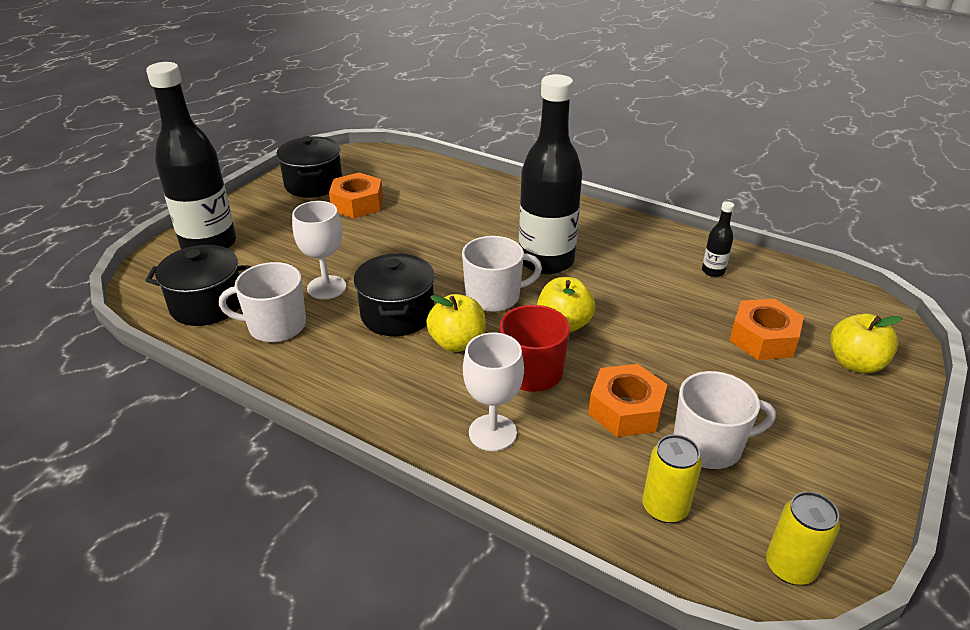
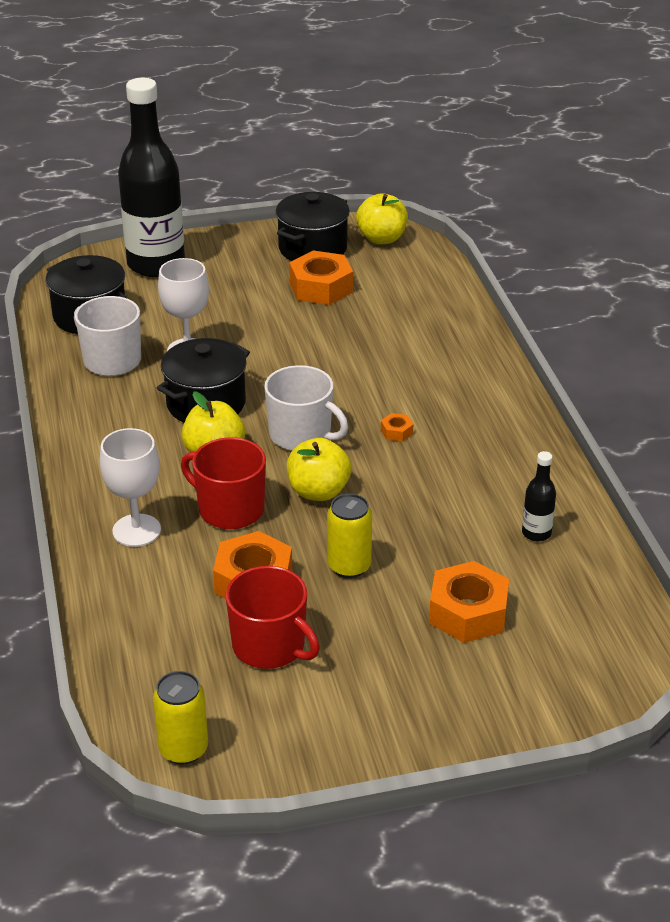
camera: 45 degrees right, 0 degrees up
(546, 261) = (396, 432): black bottle -> orange nut
(665, 507) = (167, 656): yellow can -> yellow can (349, 566)
(709, 445) = (270, 646): white mug -> red mug
(855, 363) = (512, 685): yellow apple -> yellow apple (381, 239)

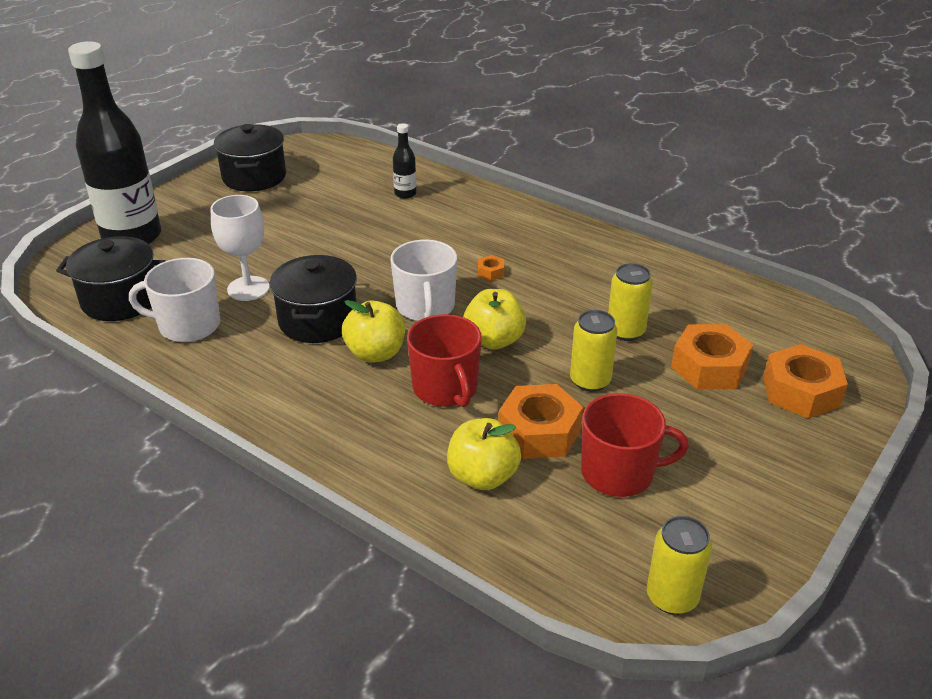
camera: 40 degrees left, 0 degrees up
(136, 530) = (393, 446): white goblet -> none
(229, 509) = (446, 388): red mug -> red mug turned 105 degrees counterclockwise
(301, 435) = (425, 307): white mug -> white mug turned 90 degrees clockwise
(321, 287) = (298, 200): orange nut -> orange nut (801, 391)
(381, 239) = (299, 151): yellow apple -> yellow apple (482, 476)
(439, 543) = (625, 331): none -> yellow can
(536, 533) = (673, 292): black bottle -> black bottle (405, 194)

